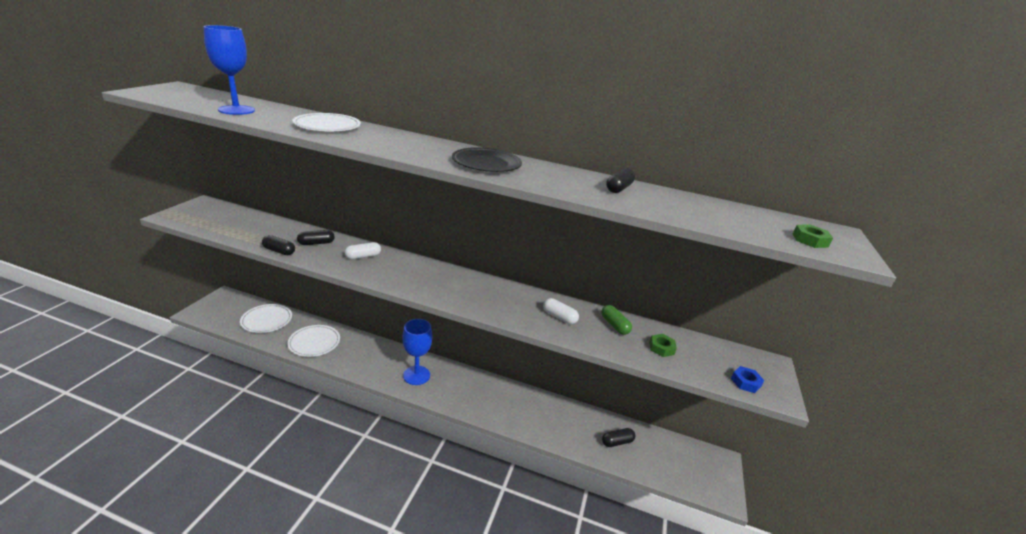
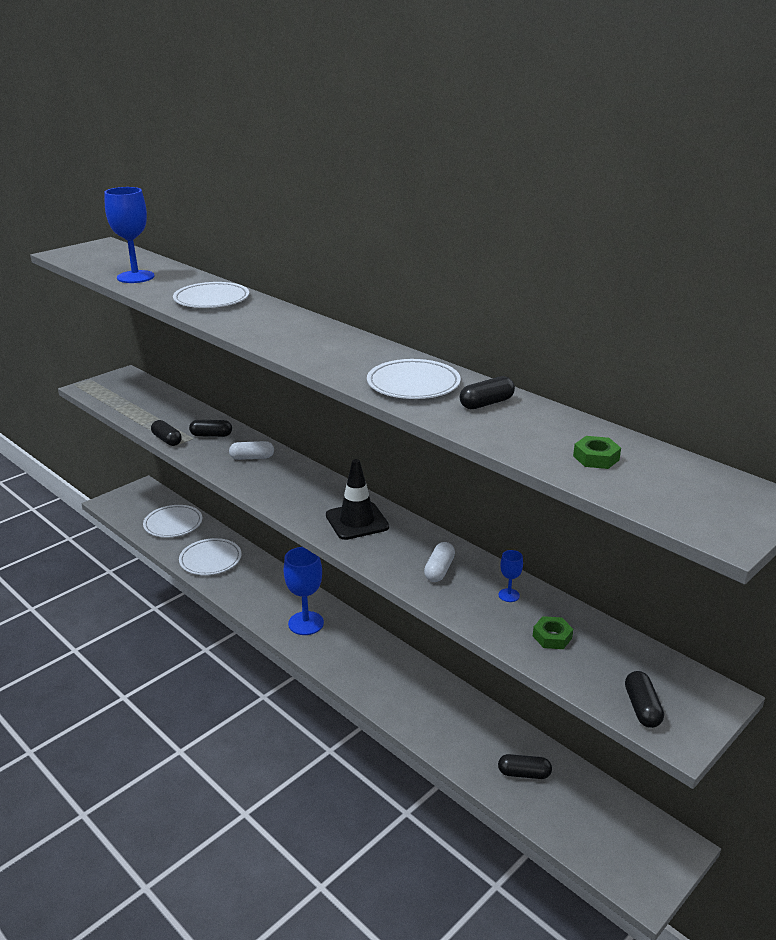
camera: 30 degrees right, 0 degrees up
(477, 292) = (357, 521): none -> black traffic cone
(486, 163) = (346, 357): black plate -> none
(556, 179) = (413, 384): none -> white plate
(559, 317) = (439, 570): white capsule -> white capsule turned 45 degrees clockwise
(614, 325) = (509, 595): green capsule -> blue goblet
(745, 382) = (642, 708): blue nut -> black capsule
(810, 240) = (684, 504): green nut -> green nut (596, 458)

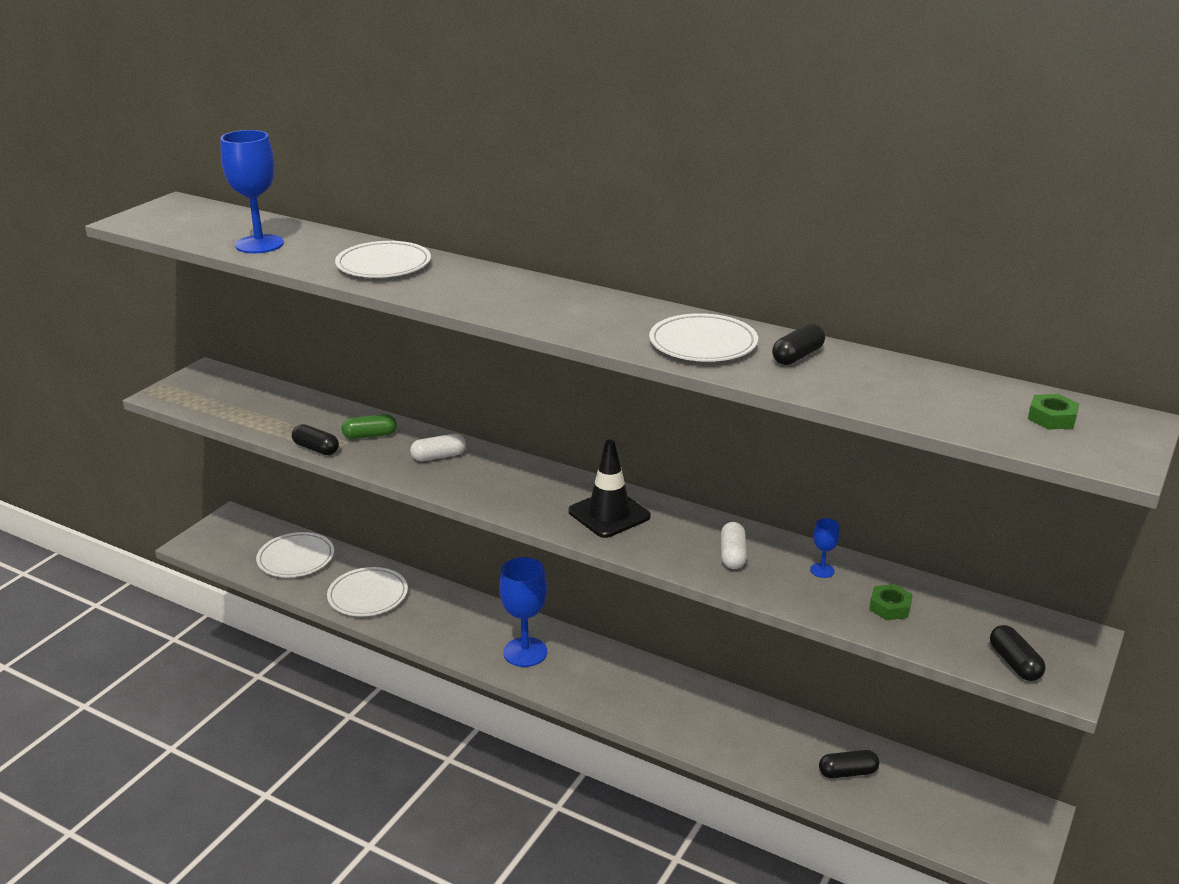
camera: 15 degrees left, 0 degrees up
(211, 435) = (370, 435): black capsule -> green capsule
(596, 458) = (949, 402): green nut -> green nut (1052, 418)

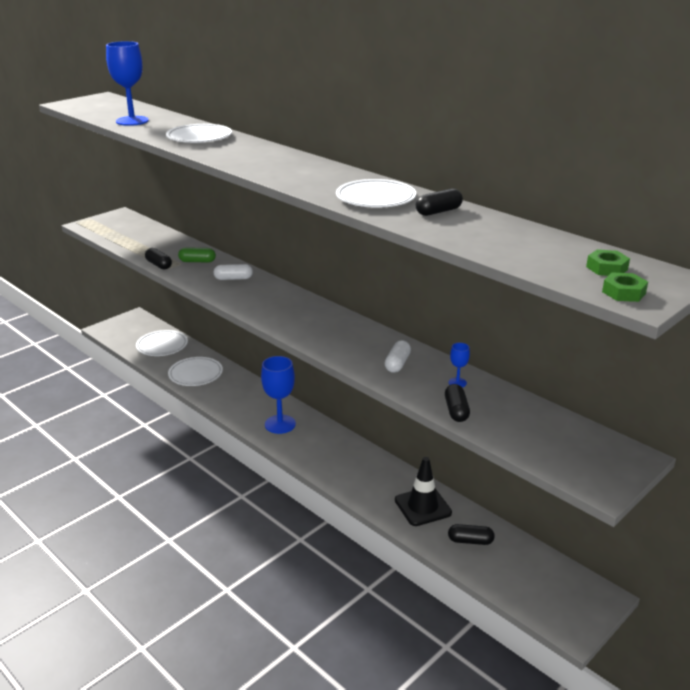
camera: 15 degrees right, 0 degrees up
(609, 514) = (326, 327): black traffic cone -> black traffic cone (422, 506)
(890, 607) = (494, 414): green nut -> green nut (623, 292)
(1014, 663) = (571, 466): black capsule -> black capsule (456, 411)

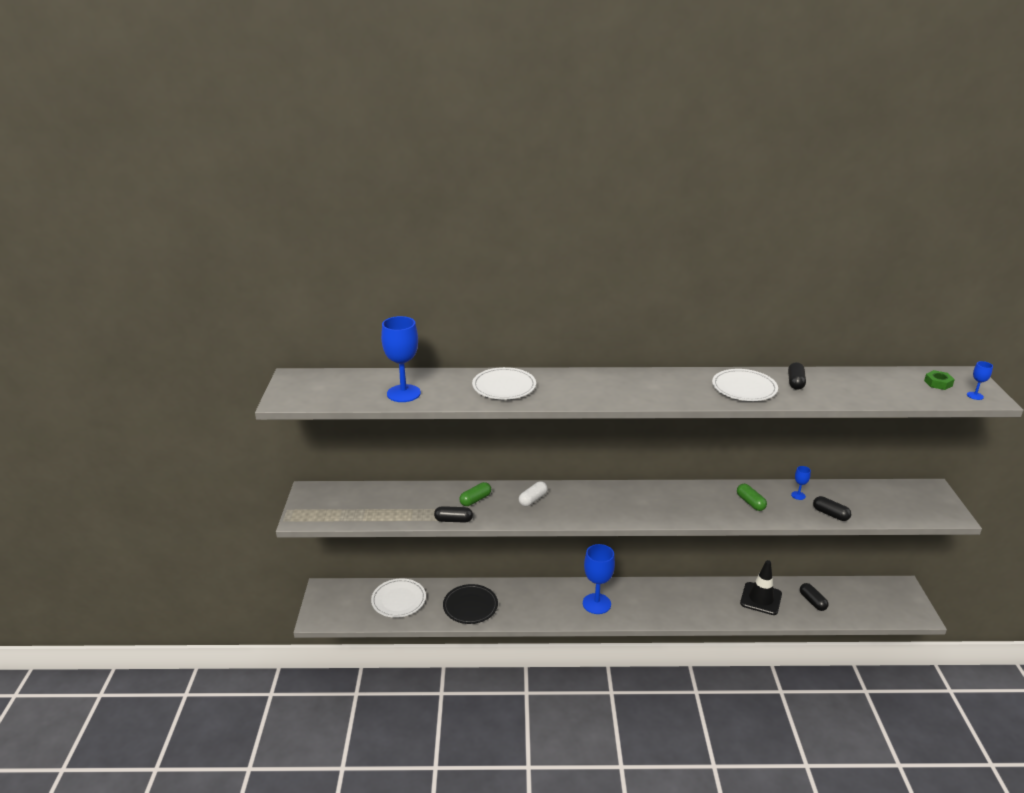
camera: 45 degrees left, 0 degrees up
(195, 374) = (470, 606): white plate -> black plate
(397, 364) = (750, 503): white capsule -> green capsule
(470, 541) = (812, 601): black capsule -> black capsule turned 75 degrees counterclockwise
(623, 292) = (975, 396): green nut -> blue goblet

